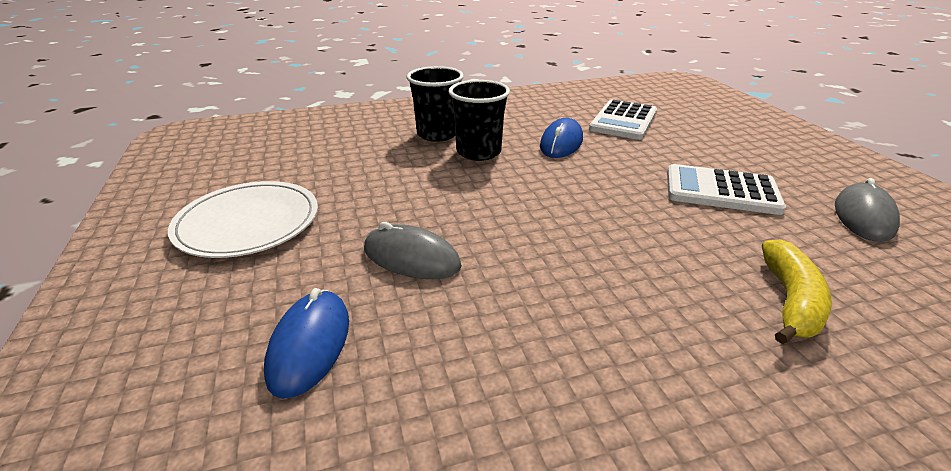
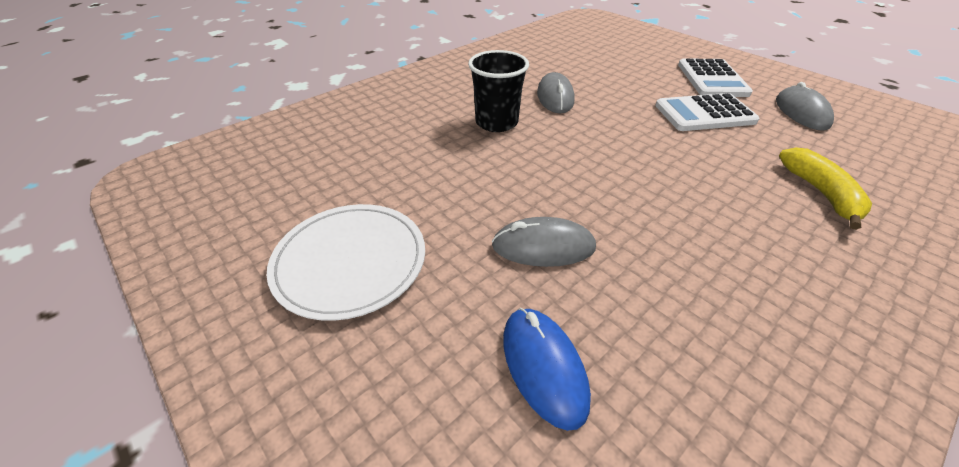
camera: 25 degrees left, 10 degrees up
(437, 134) = (441, 112): black cup -> none
(561, 143) = (555, 97): blue mouse -> grey mouse
(623, 121) = (582, 64): white calculator -> white calculator (712, 79)

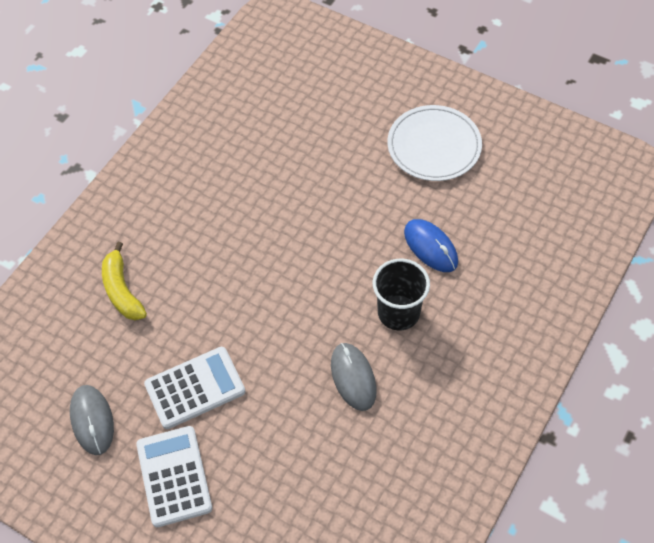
camera: 165 degrees right, 15 degrees up
(543, 246) = (321, 187): grey mouse -> none
(543, 366) = (306, 121): blue mouse -> blue mouse (430, 247)

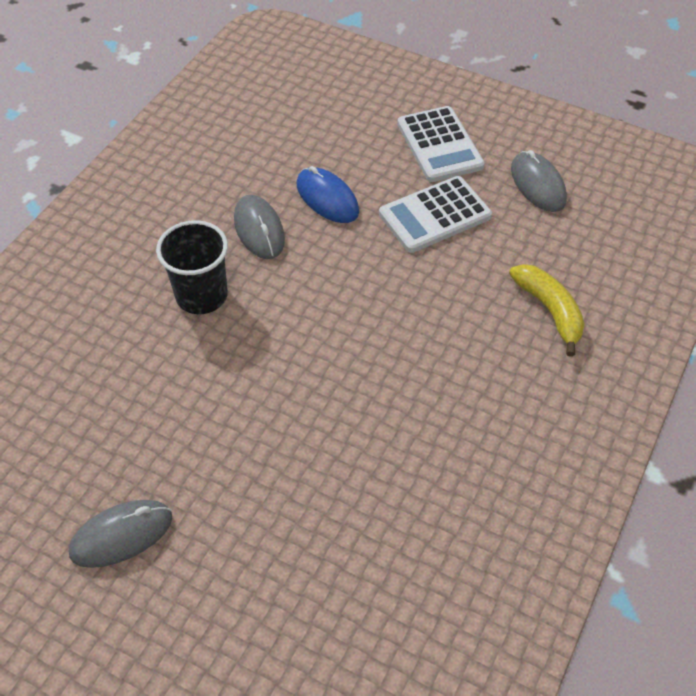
camera: 175 degrees right, 5 degrees down
(430, 247) = (150, 375): blue mouse -> blue mouse (327, 198)
(434, 146) = (121, 535): white plate -> grey mouse

